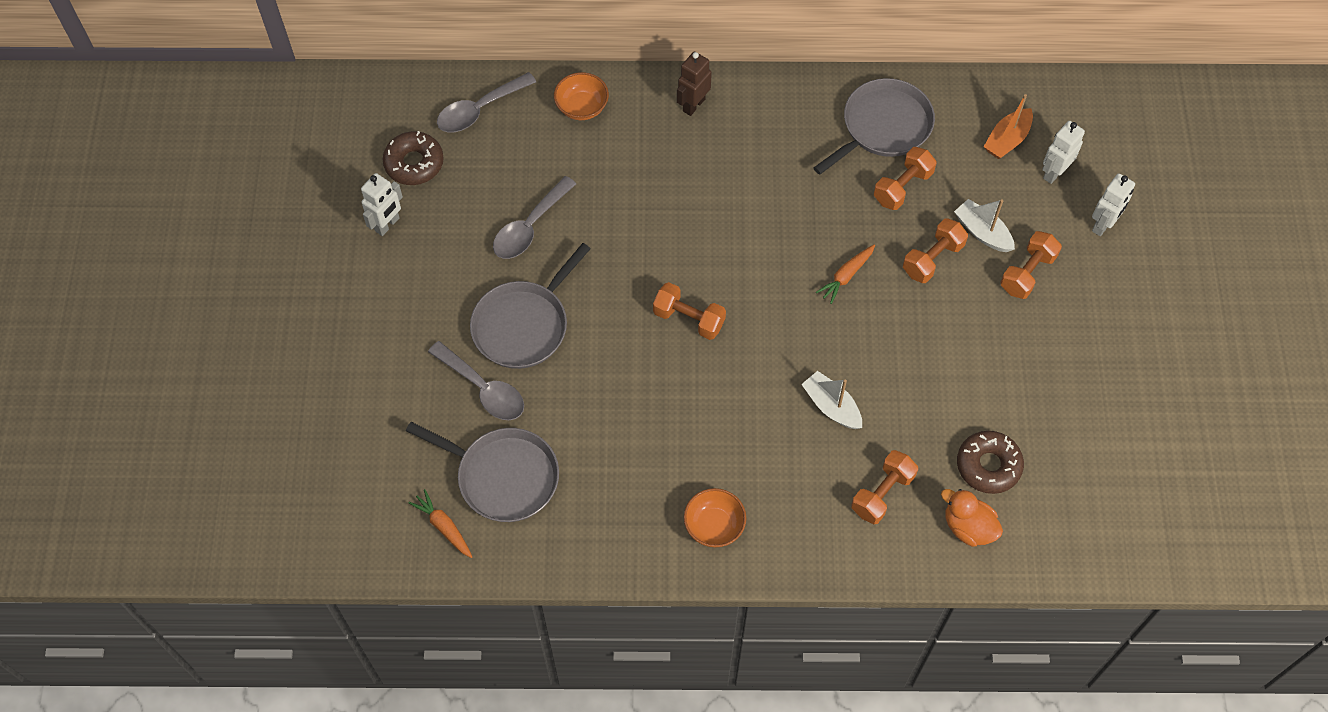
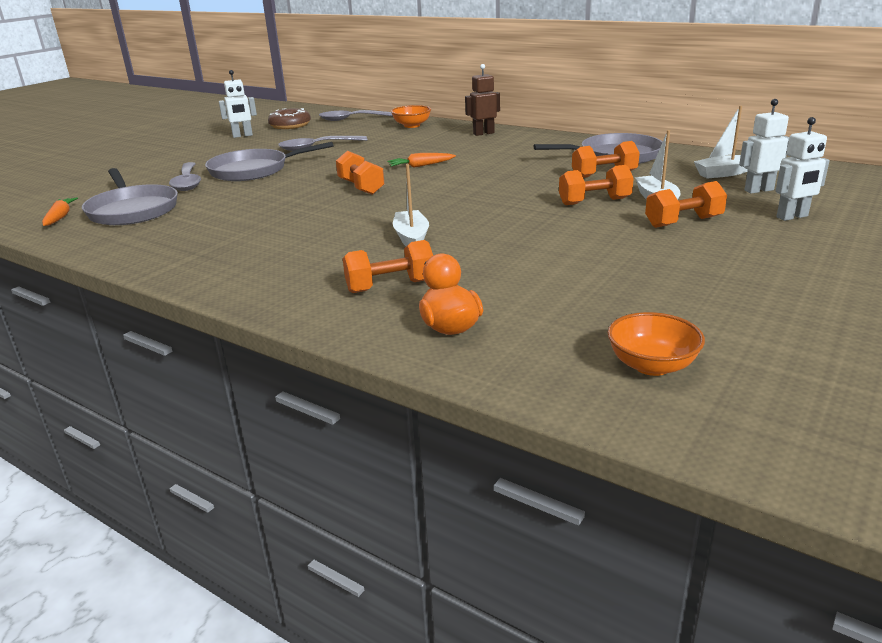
camera: 35 degrees right, 35 degrees down
(714, 525) = (224, 263): orange bowl -> orange bowl (651, 365)
(846, 276) = (508, 195): orange carrot -> orange carrot (421, 166)
(988, 465) = (521, 300): brown donut -> none
(1007, 140) = (723, 173): orange boat -> white boat

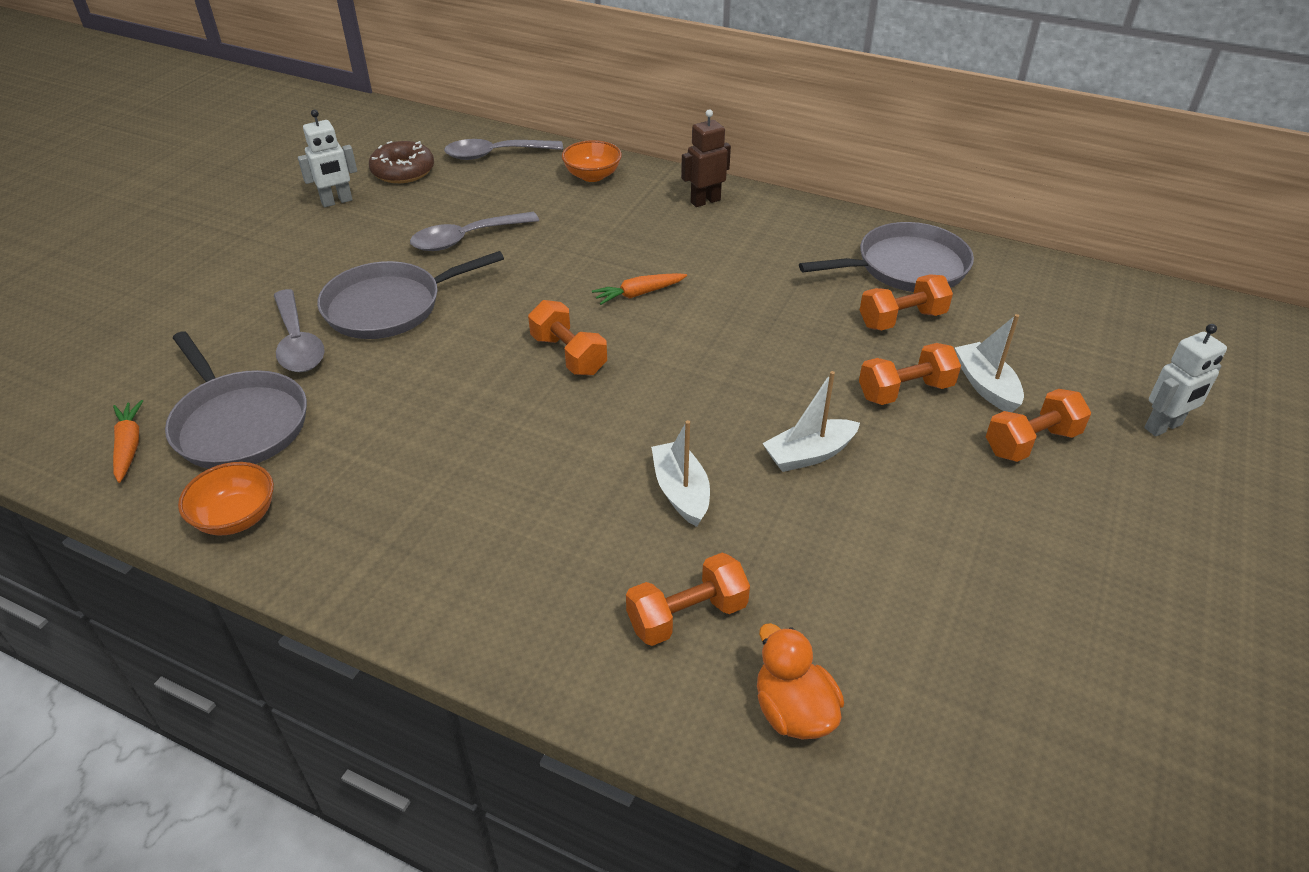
camera: 10 degrees left, 15 degrees up
(651, 365) = (1061, 780): orange bowl -> orange bowl (236, 517)
(723, 173) = (1058, 316): white boat -> white boat (809, 454)
(758, 190) = (1110, 359): white robot -> none

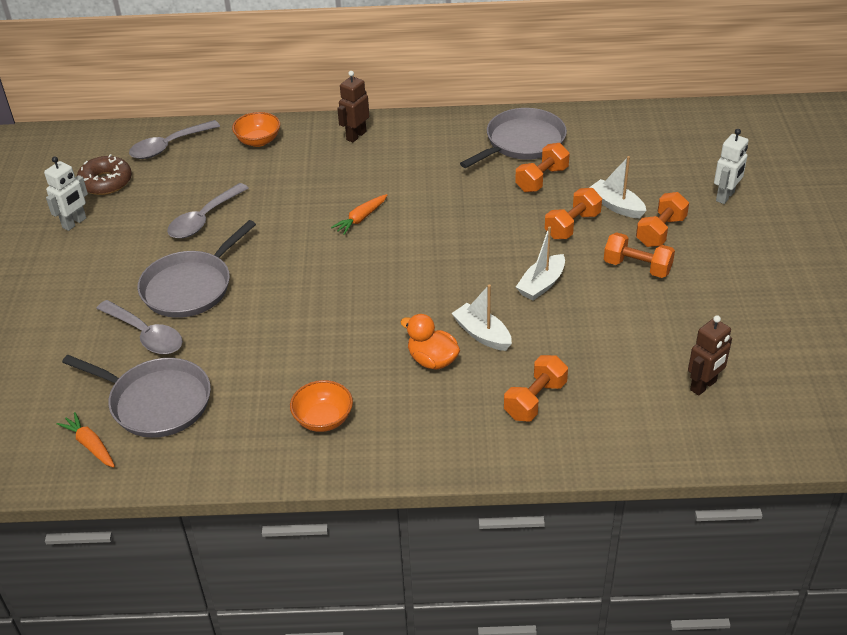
camera: 25 degrees left, 0 degrees up
(236, 517) = (213, 457): orange bowl -> orange bowl (323, 419)
(568, 355) = (346, 276): orange dumbbell -> orange dumbbell (637, 267)
(793, 711) = (624, 424): orange duck -> orange duck (432, 360)
(960, 704) = (703, 386): none -> brown robot

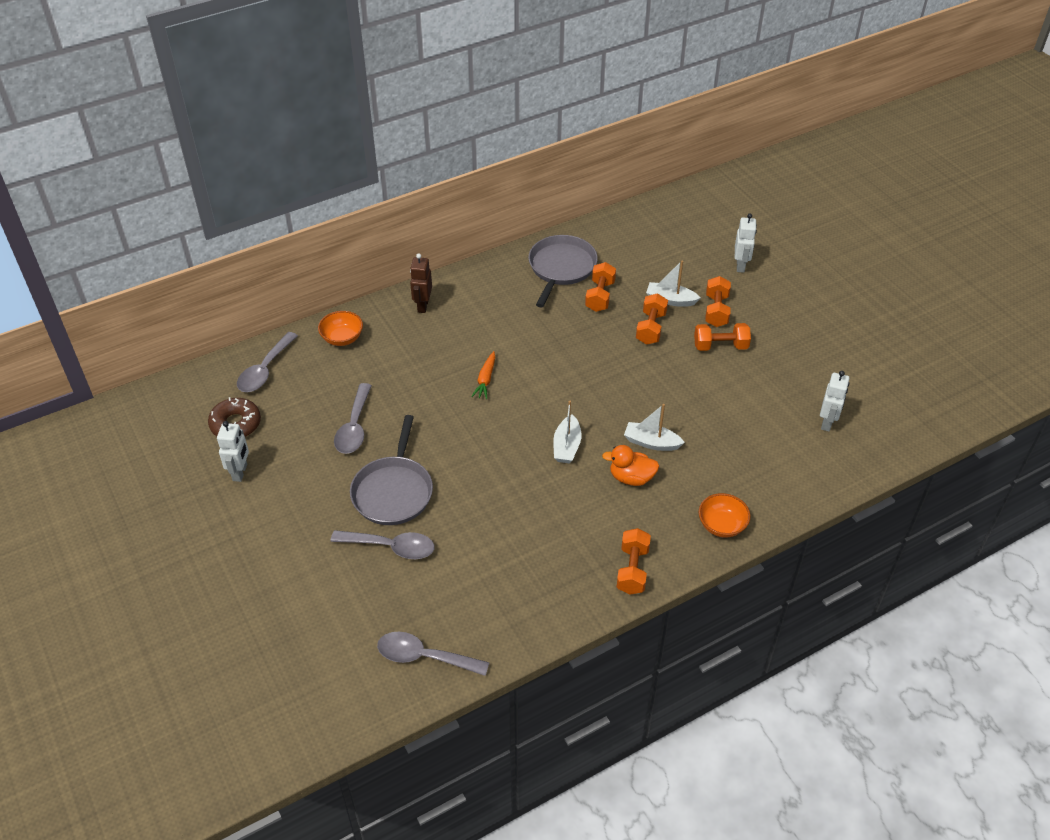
camera: 30 degrees left, 5 degrees up
(90, 445) = (424, 657): orange carrot -> grey spoon
(156, 402) = (447, 599): grey pan -> none
(323, 419) = (588, 558): orange bowl -> orange bowl (721, 525)
(535, 400) = (725, 479): orange dumbbell -> orange dumbbell (632, 570)
(541, 284) = (664, 385): white boat -> white boat (566, 446)
(703, 386) = (827, 423): brown robot -> white robot

